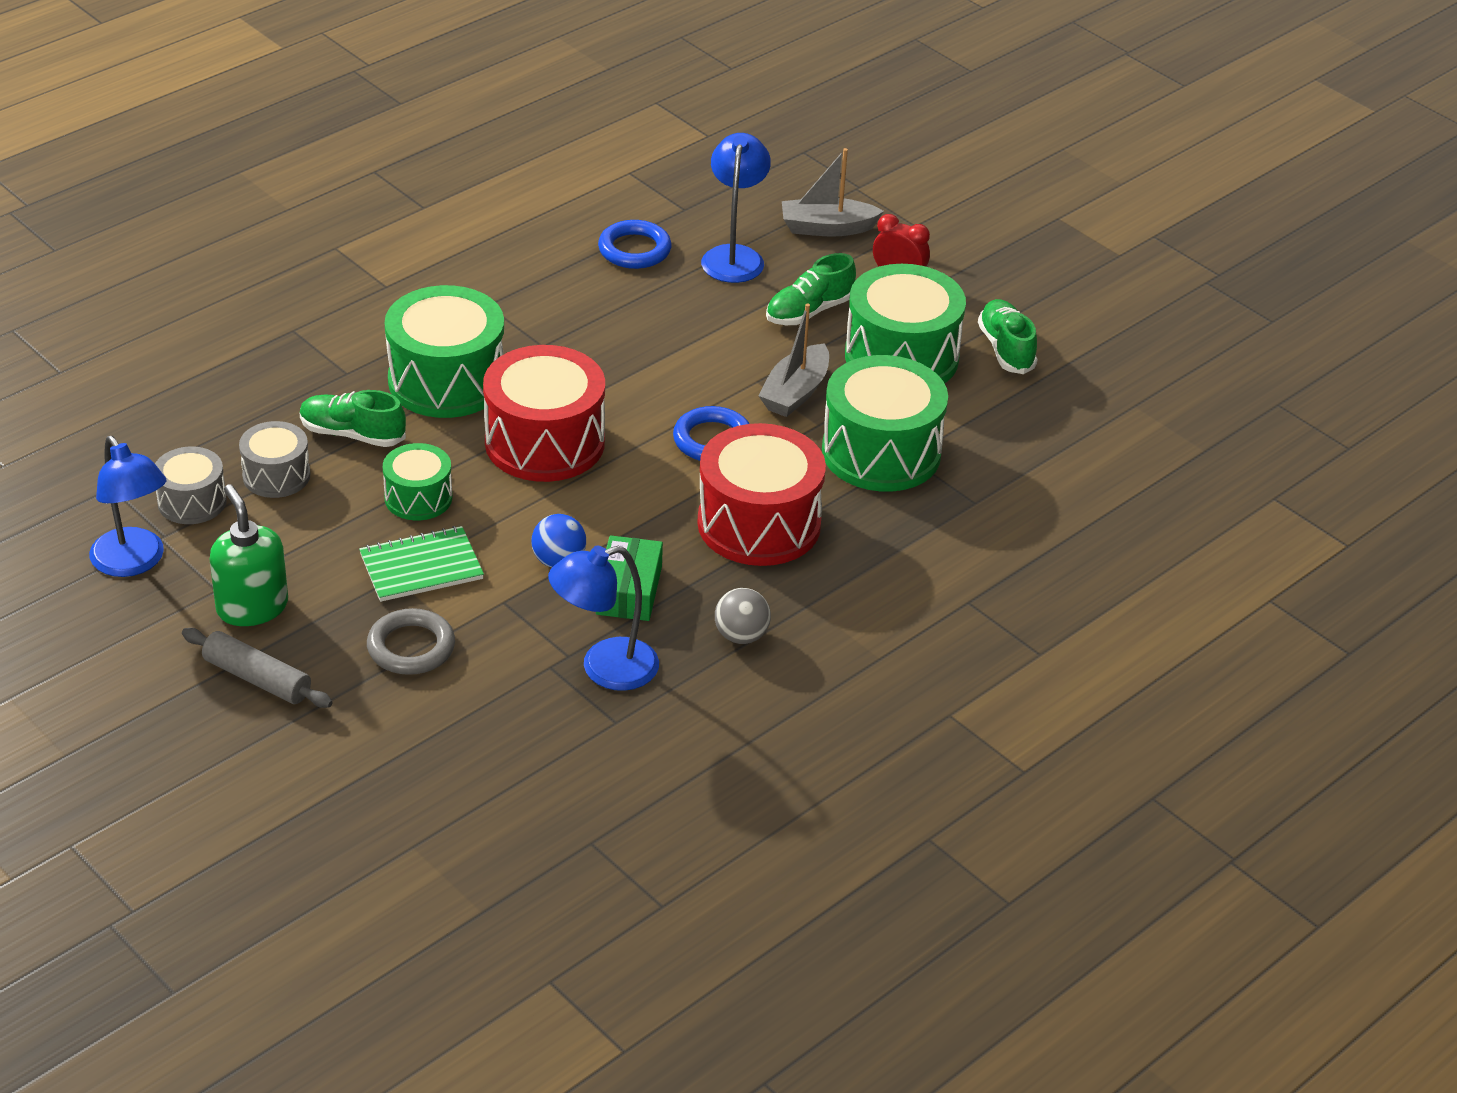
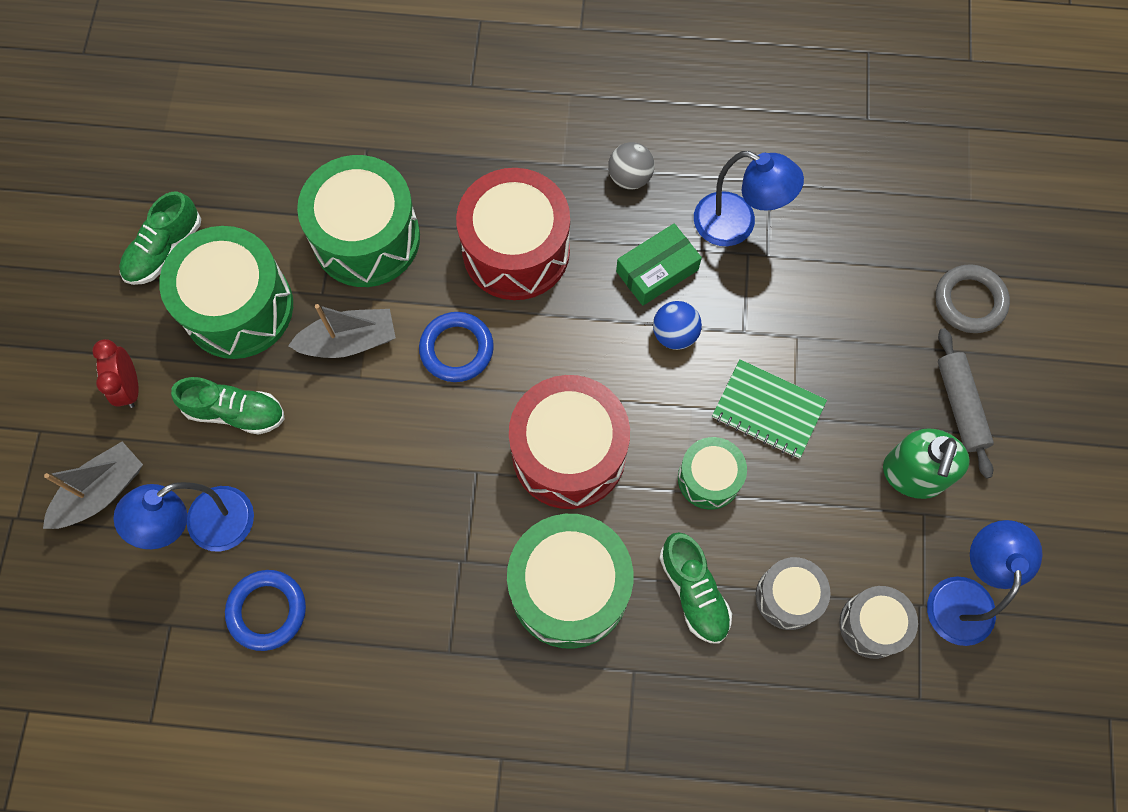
camera: 130 degrees left, 30 degrees up
(411, 647) = (839, 346): grey ring -> grey ring (969, 301)
(827, 228) = (101, 492): grey boat -> grey boat turned 90 degrees counterclockwise

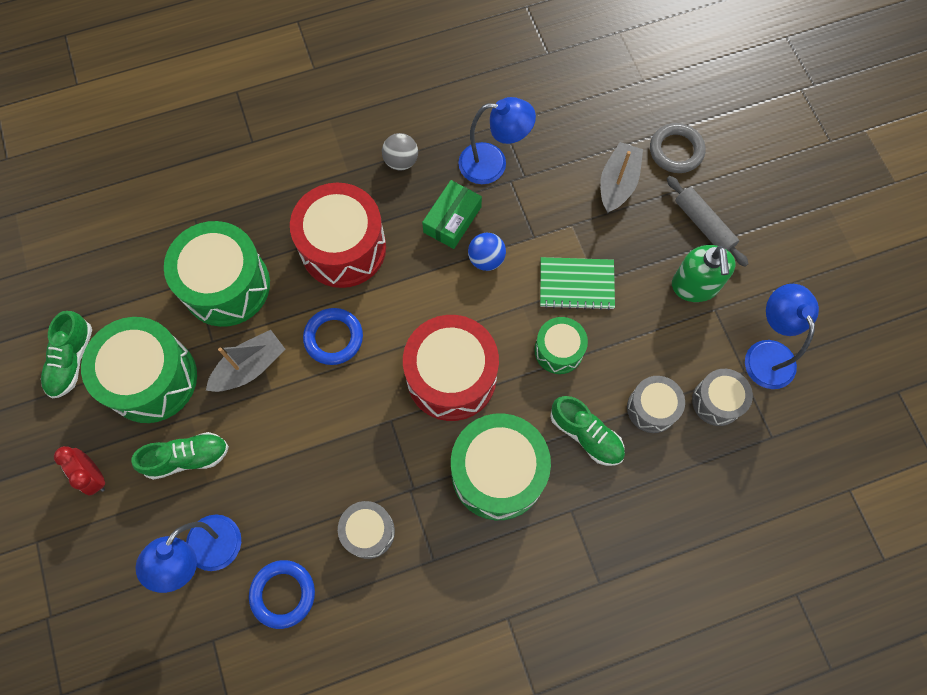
camera: 25 degrees left, 0 degrees up
(101, 492) = (109, 565): grey boat -> grey boat (617, 183)
(392, 586) = (368, 531): none -> grey drum

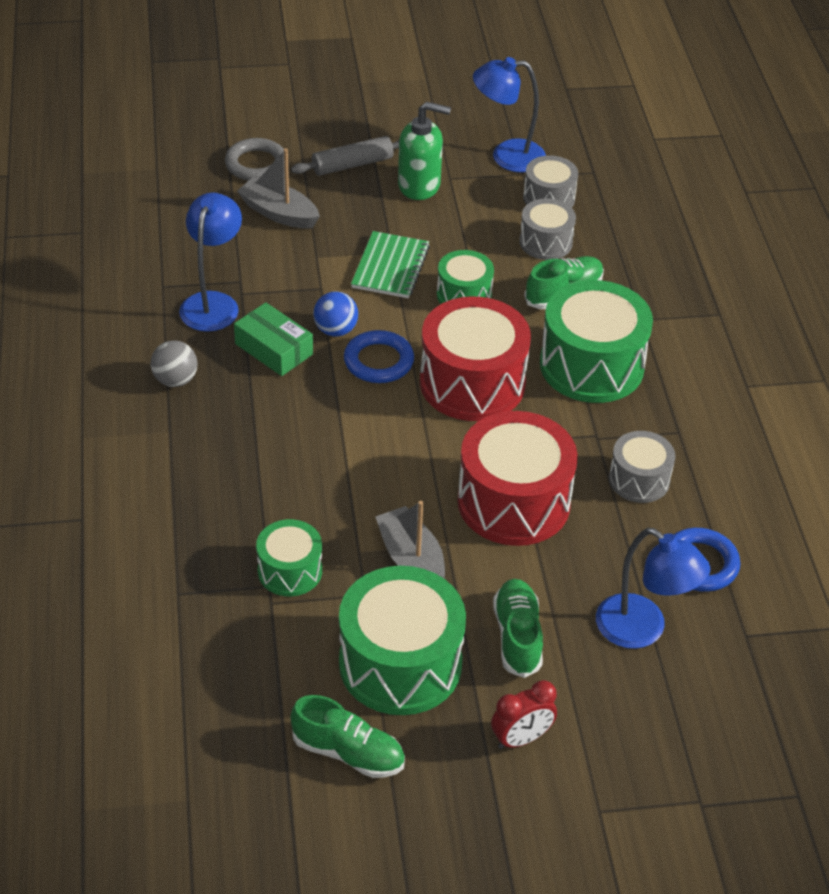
camera: 80 degrees left, 25 degrees down
(226, 285) = (290, 570): green drum -> green drum, size x0.55
(333, 338) = (395, 476): blue ring -> blue ring (378, 361)
(343, 248) = (276, 450): red drum -> red drum (513, 502)

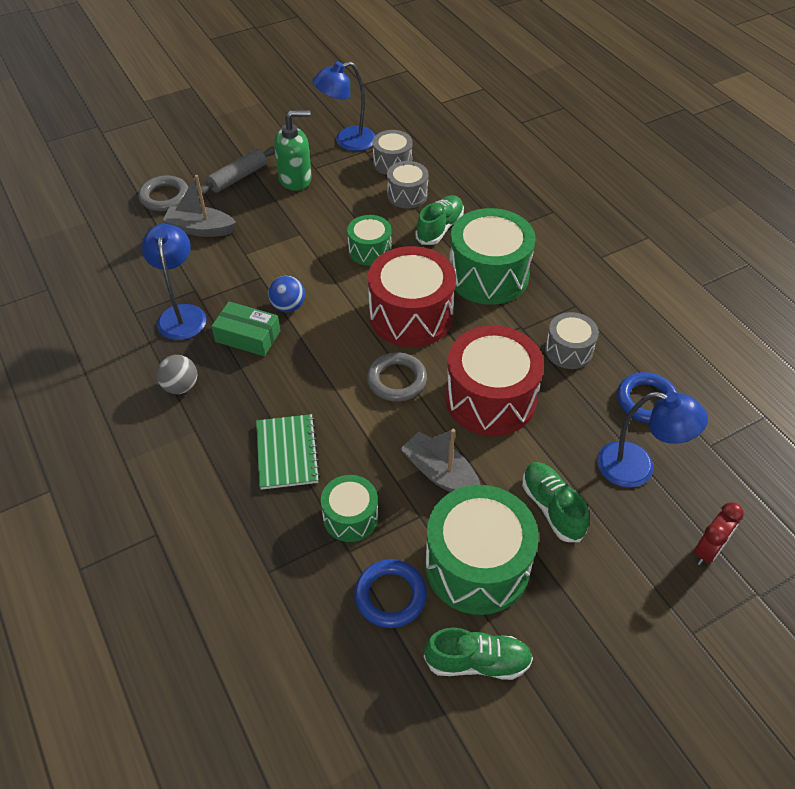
camera: 20 degrees left, 5 degrees up
(378, 361) = (333, 320): blue ring -> blue ring (390, 596)
(390, 267) = (305, 245): green notebook -> green notebook (287, 453)
(416, 448) = (396, 380): none -> grey ring
(521, 738) = (601, 594): red clock -> red clock (708, 550)

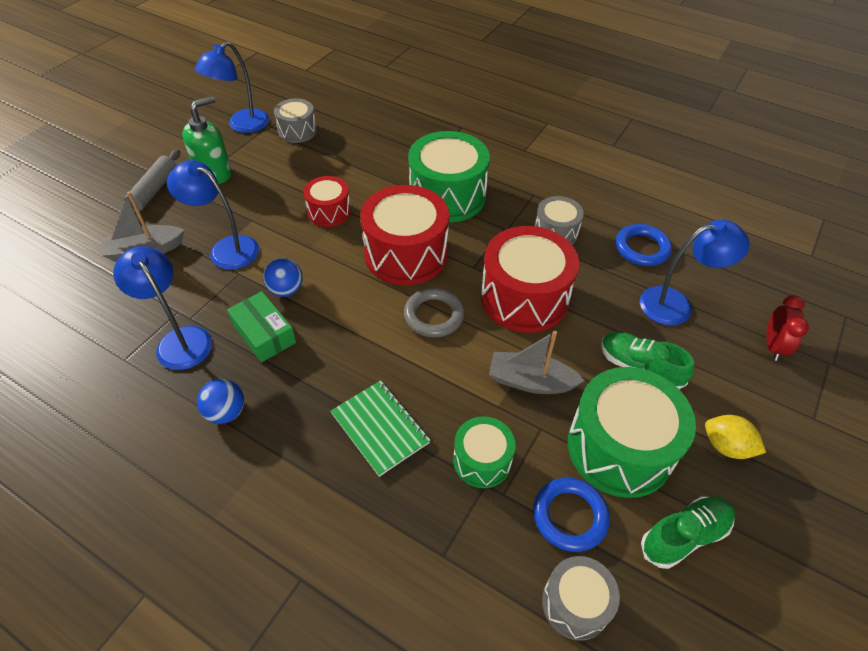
camera: 30 degrees left, 0 degrees up
(165, 197) = (85, 233): grey ring -> none
(181, 386) = (226, 412): grey ball -> blue ball
(248, 336) = (264, 333): green box -> green box turned 60 degrees clockwise
(263, 251) = (226, 249): none -> blue lamp
(370, 250) = (329, 212): green drum -> red drum
(407, 195) = (330, 153): grey drum -> grey drum (575, 604)
(439, 228) = (378, 171): green shoe -> none
(579, 613) = (726, 446): none -> yellow lemon

